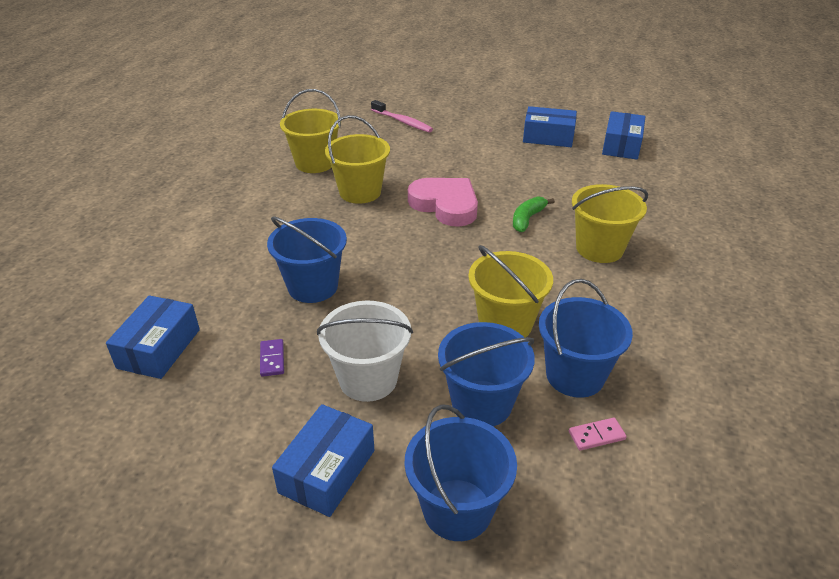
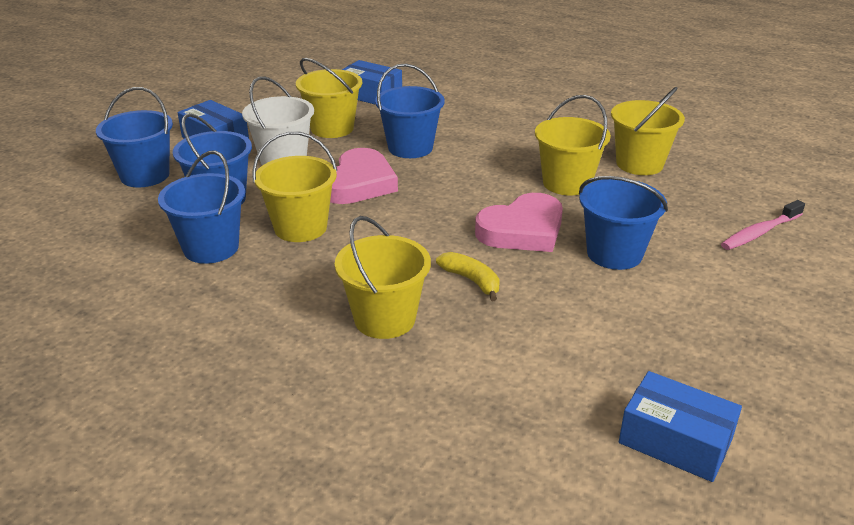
camera: 105 degrees right, 5 degrees down
(272, 359) = (332, 128): purple domino -> yellow bucket
(404, 305) = (359, 183): none -> pink heart
(457, 168) = (614, 254): none -> blue bucket
(527, 219) = (472, 281): green banana -> yellow banana
(548, 137) = (710, 359): blue box -> none
(596, 435) = (144, 241): pink domino -> none

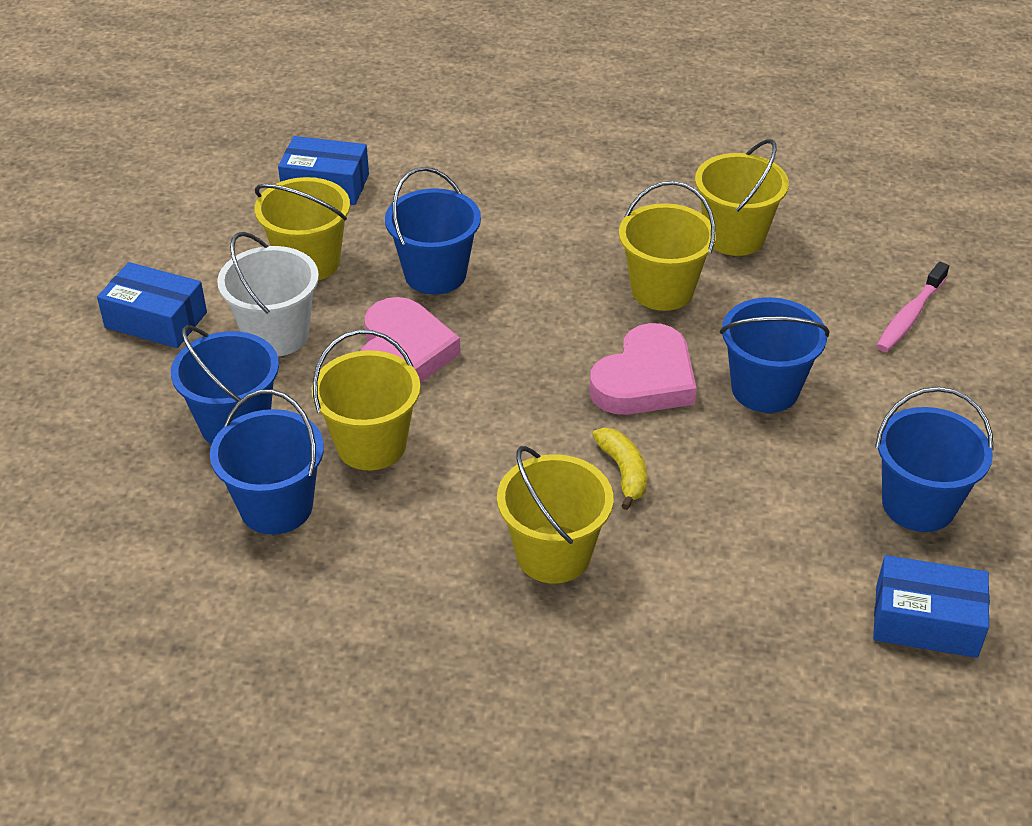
camera: 20 degrees left, 10 degrees up
(145, 175) = (100, 409): blue bucket -> blue bucket (918, 504)
(472, 281) = (623, 472): yellow banana -> yellow banana turned 45 degrees clockwise

